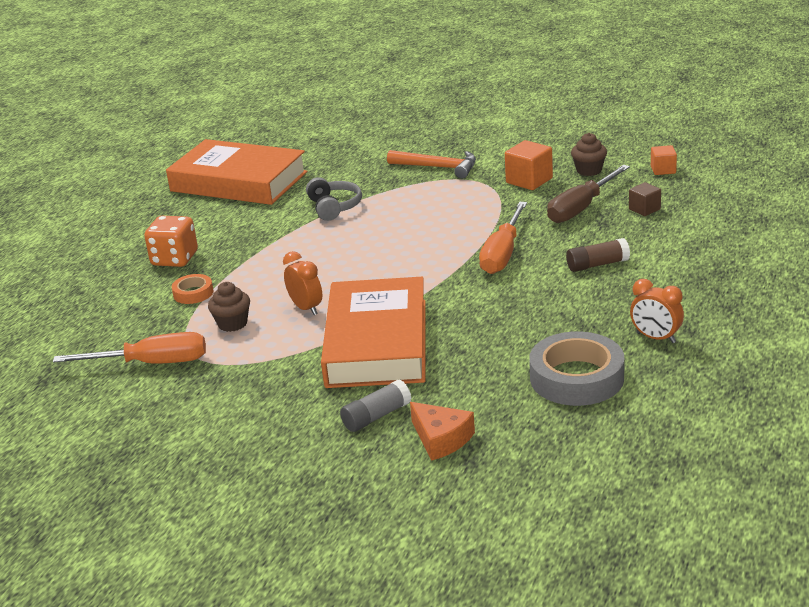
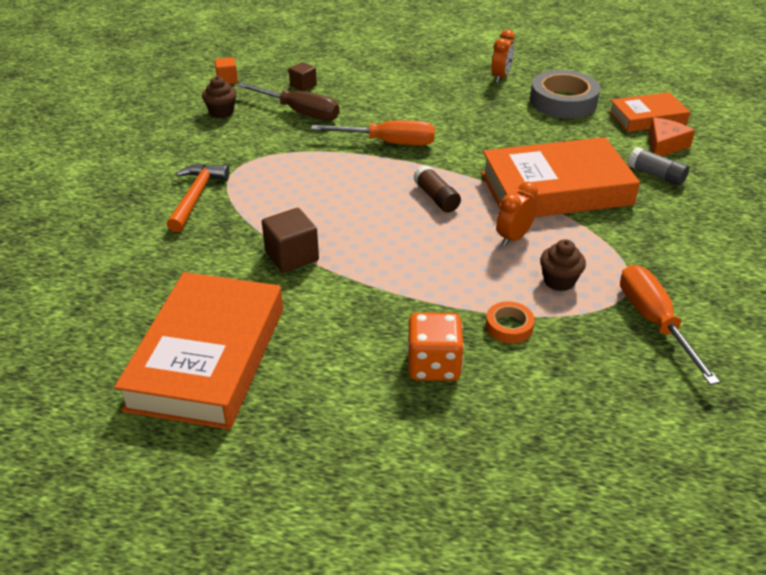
camera: 105 degrees left, 10 degrees up
(334, 207) = (292, 256): grey headphones -> brown cube
(517, 440) = (647, 117): none -> orange book
(529, 181) = (239, 140): orange cube -> none
(597, 265) = (401, 101): brown glue stick -> brown glue stick (436, 197)

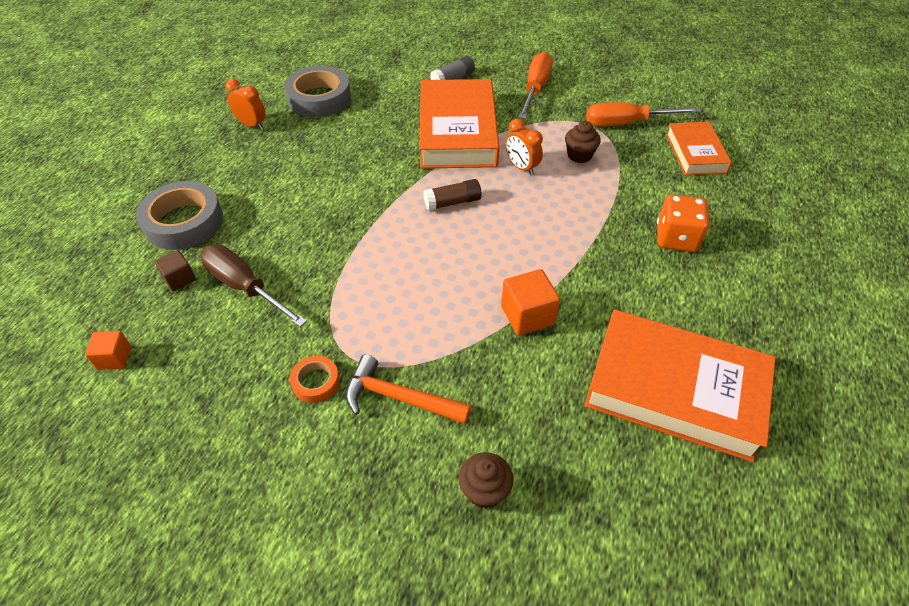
camera: 80 degrees left, 10 degrees up
(221, 112) = (204, 367): brown cupcake -> brown cupcake (484, 490)
(292, 256) = (527, 315): brown cube -> orange cube
(300, 112) = (244, 287): brown screwdriver -> brown screwdriver turned 90 degrees counterclockwise
(364, 74) = (184, 222): none -> grey tape
(388, 143) = (344, 221): orange screwdriver -> orange screwdriver (535, 89)
(509, 326) = (631, 191): orange tape -> orange tape (316, 382)
(647, 117) = (367, 63): orange book -> orange book (695, 153)
(665, 145) = (412, 65): orange cheese -> none

